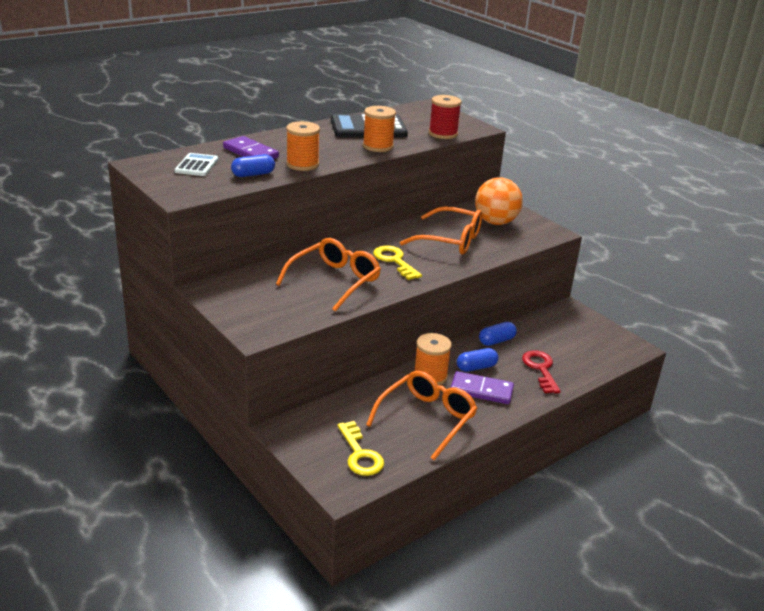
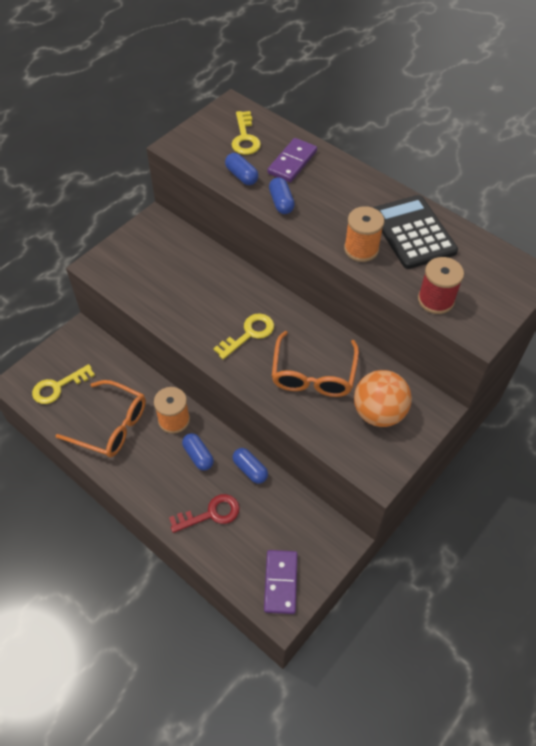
camera: 80 degrees right, 25 degrees up
(196, 165) = (245, 137): white calculator -> yellow key
(302, 164) = (281, 202): orange spool -> blue capsule
(335, 281) = (195, 297): orange glasses -> none
(481, 390) = (162, 463): purple domino -> purple domino (280, 582)

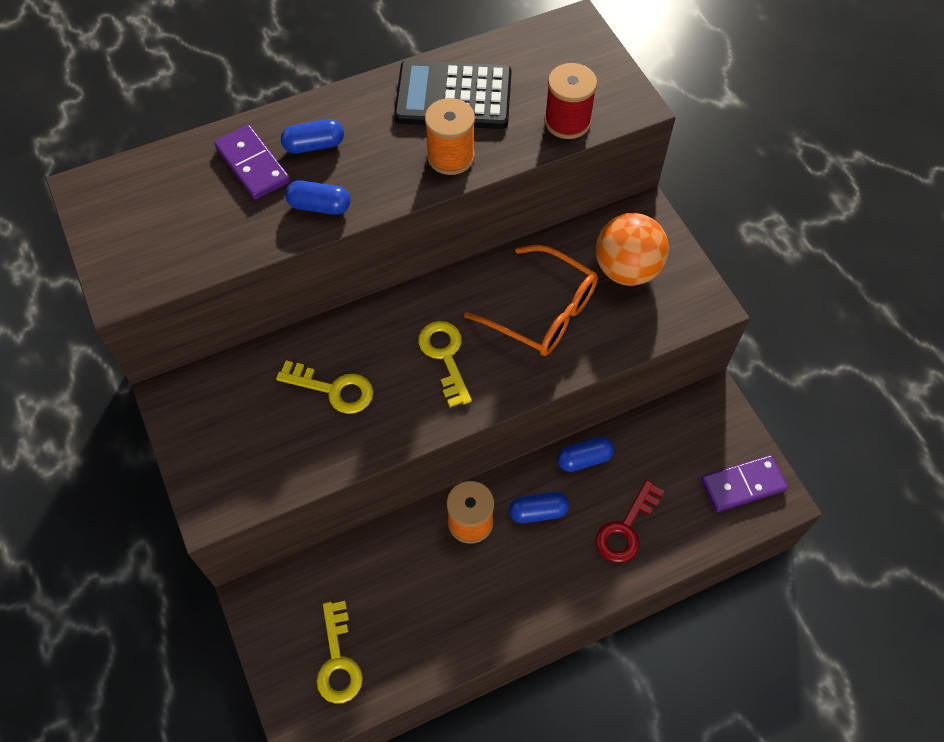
camera: 65 degrees left, 5 degrees up
(111, 426) = (441, 606): orange glasses -> none
(210, 514) = (626, 528): red key -> red key turned 150 degrees counterclockwise
(241, 176) = (239, 231): blue capsule -> blue capsule (314, 145)
(245, 137) = (165, 199): yellow key -> yellow key (333, 389)
(280, 582) = (743, 485): purple domino -> purple domino turned 45 degrees counterclockwise

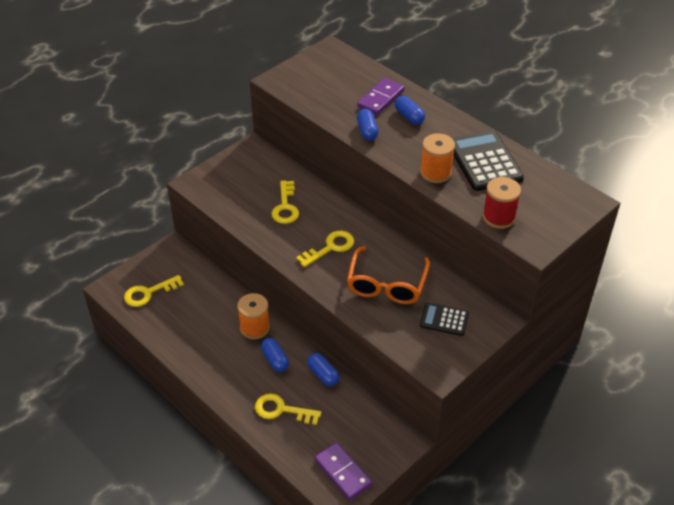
camera: 70 degrees right, 15 degrees down
(626, 528) = (282, 410): red key -> yellow key
(627, 269) = (444, 320): orange ball -> black calculator

